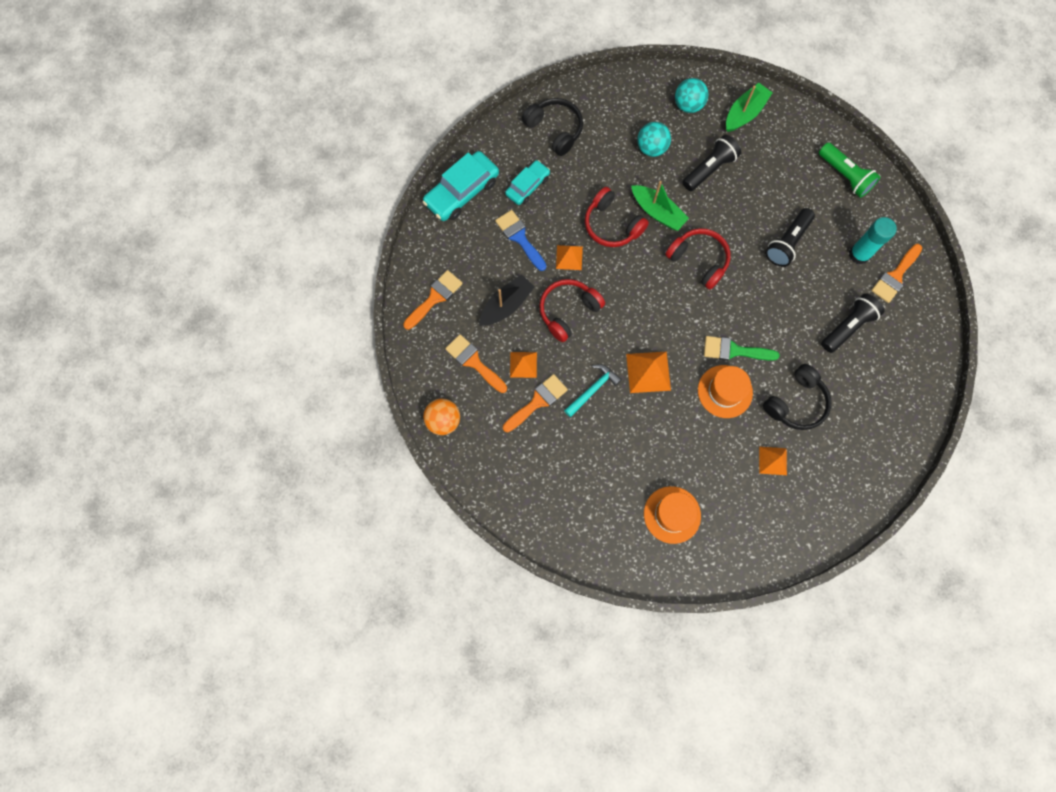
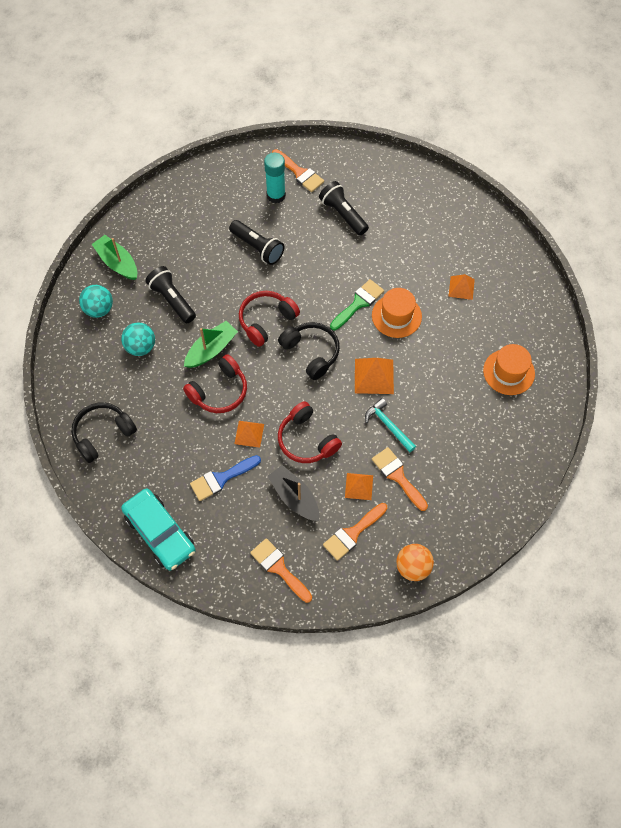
camera: 85 degrees left, 10 degrees down
(527, 186) = (164, 466): turquoise car -> none
(734, 350) = (358, 303): green brush -> green brush turned 150 degrees counterclockwise
(796, 402) = (410, 263): black headphones -> black headphones (311, 353)
(844, 176) = (197, 194): green flashlight -> none

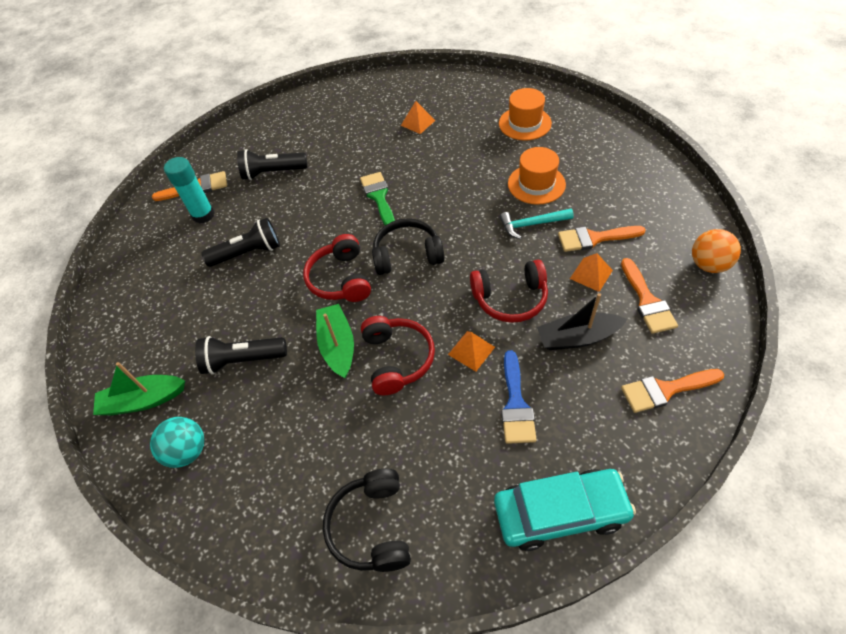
camera: 55 degrees left, 10 degrees down
(141, 347) = (278, 422): turquoise ball -> none
(374, 376) = (468, 215): orange pyramid -> none
(396, 316) = (414, 175): orange hat -> orange hat (536, 184)

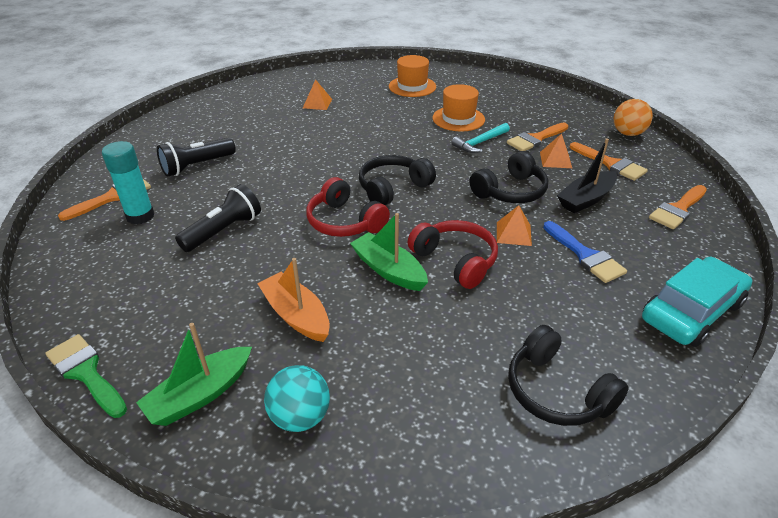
camera: 35 degrees left, 15 degrees down
(243, 360) = (296, 315): black flashlight -> orange boat
(379, 197) = (327, 157): green brush -> green brush (86, 373)
(510, 298) = (510, 191): red headphones -> black headphones

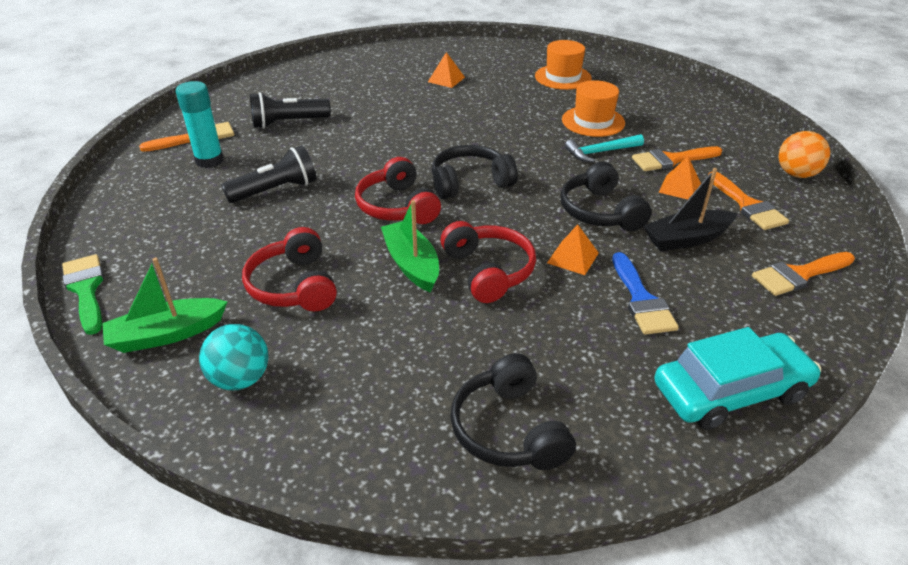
camera: 20 degrees right, 0 degrees up
(296, 315) = (294, 286): orange boat -> red headphones
(510, 191) = (600, 212): black headphones -> black headphones turned 90 degrees clockwise

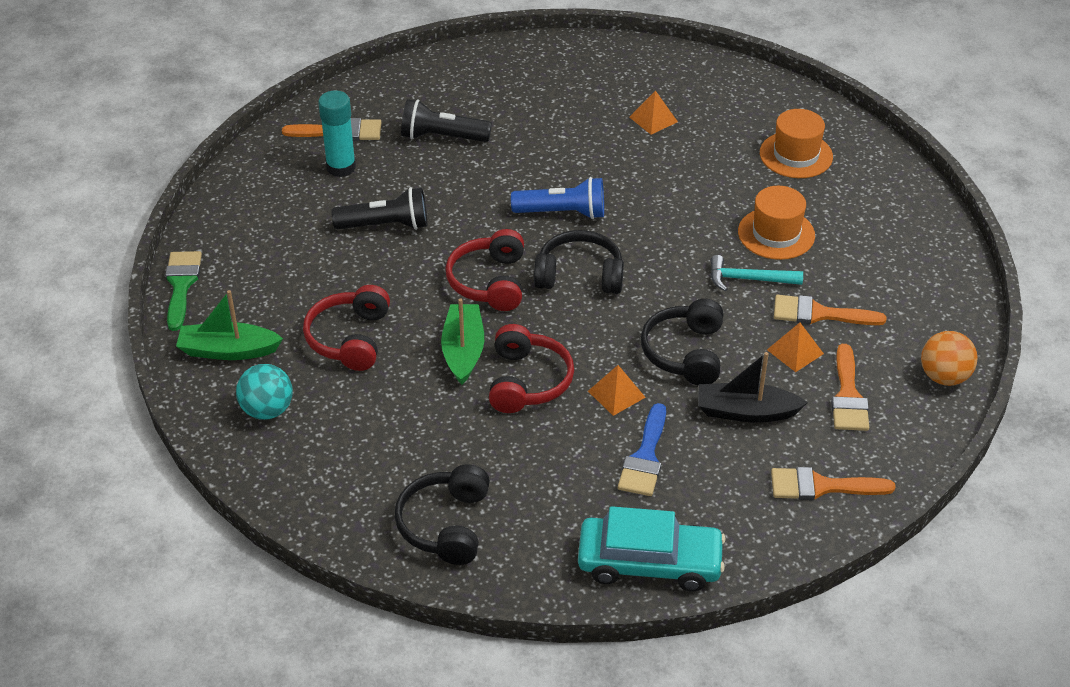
camera: 25 degrees right, 5 degrees up
(423, 146) = (562, 213): none -> blue flashlight

